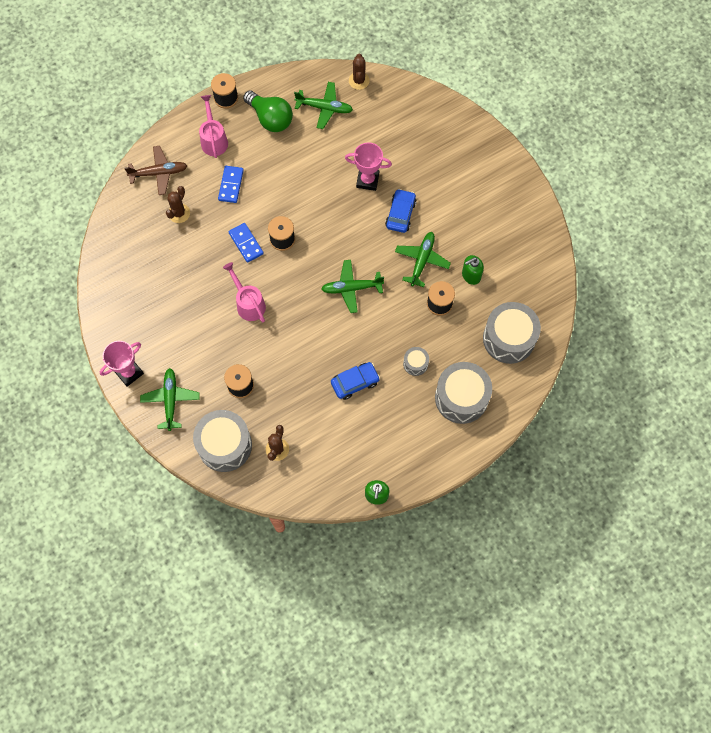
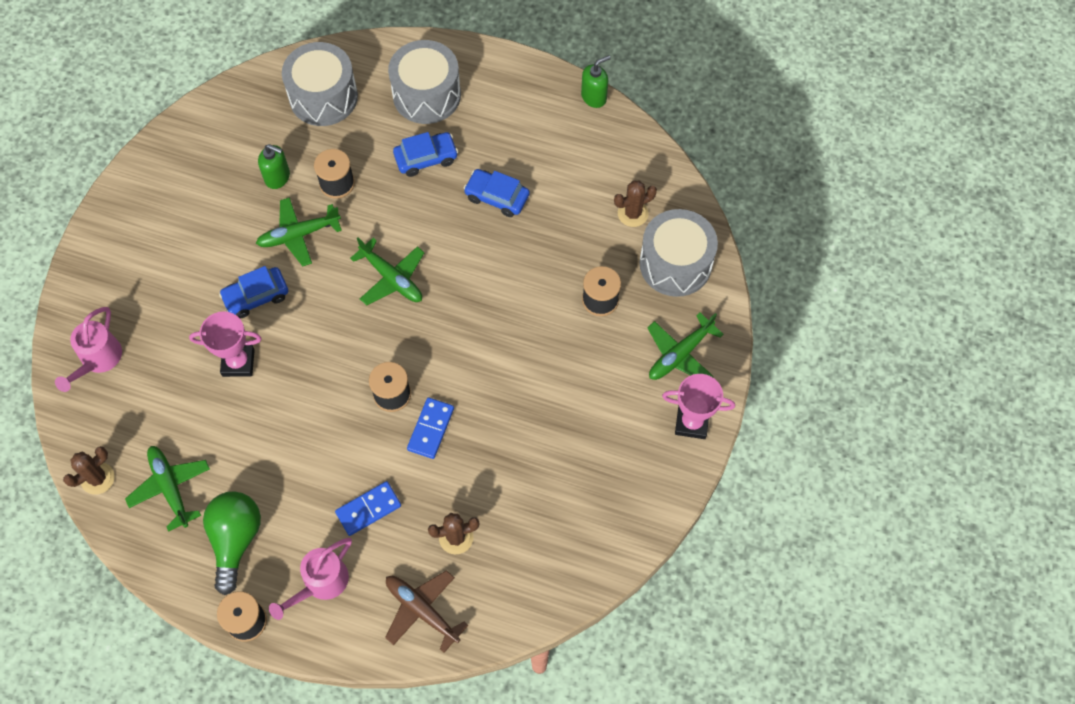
camera: 130 degrees left, 5 degrees down
(248, 303) = (501, 367): pink watering can -> pink watering can (98, 360)
(367, 180) = (238, 362): pink trophy -> pink trophy turned 60 degrees counterclockwise
(415, 364) = (426, 158): grey drum -> blue car

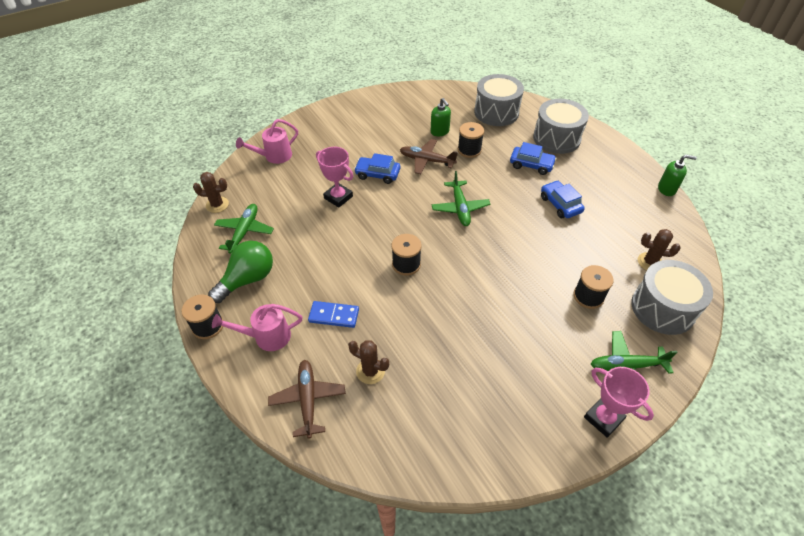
camera: 40 degrees right, 15 degrees down
(299, 235) = (427, 160): green plane -> brown plane
(430, 429) = (412, 297): blue domino -> none

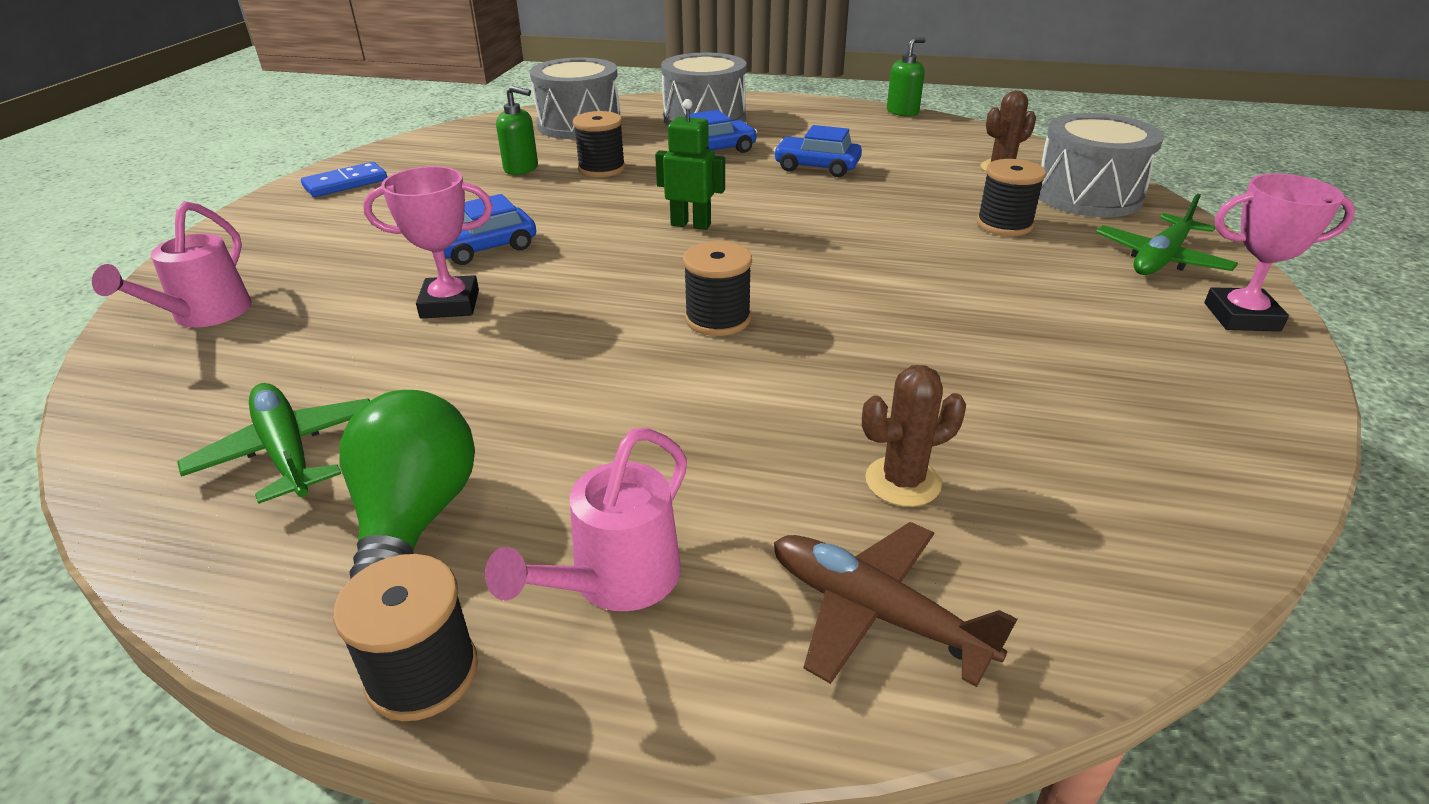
camera: 45 degrees left, 15 degrees down
(217, 205) = (135, 449): brown cactus -> none
(334, 315) = (705, 453): blue domino -> blue domino (345, 183)
(427, 160) = (551, 202): brown plane -> none
(460, 208) = (691, 224): green plane -> green robot

